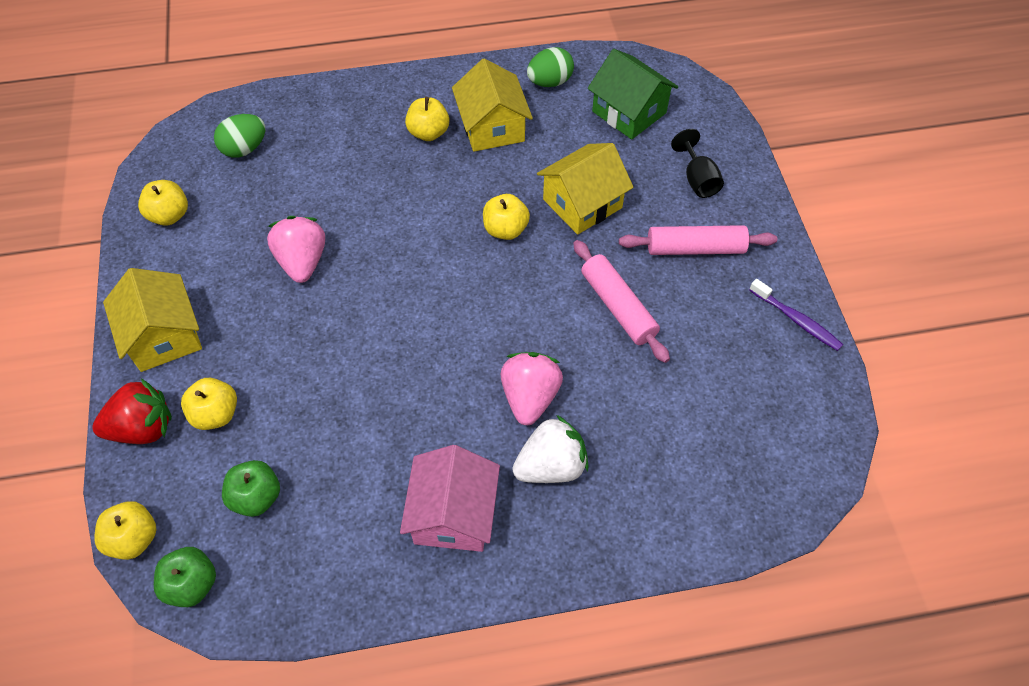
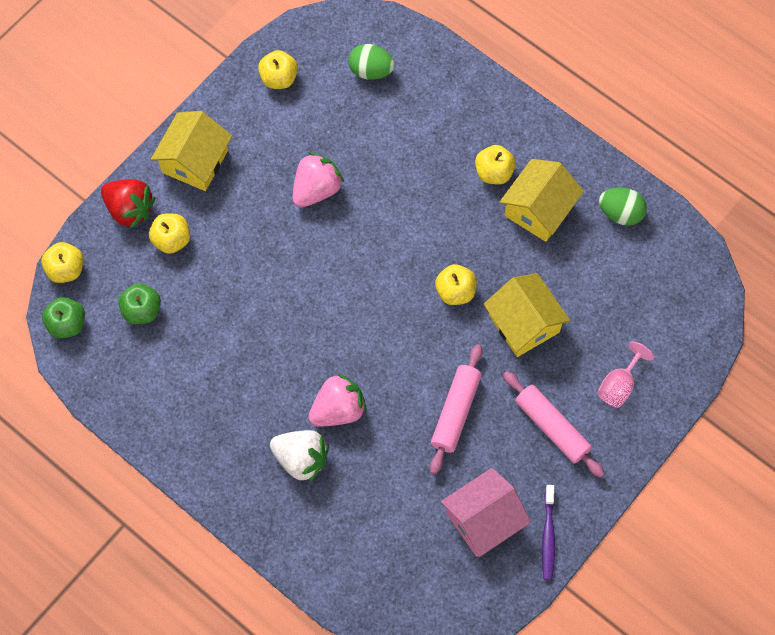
camera: 50 degrees right, 10 degrees up
(453, 514) = (223, 428): pink house -> pink house (483, 520)
(582, 203) = (524, 323): yellow house -> yellow house turned 45 degrees clockwise
(629, 112) = (642, 291): green house -> none
(697, 179) = (619, 385): black goblet -> pink goblet

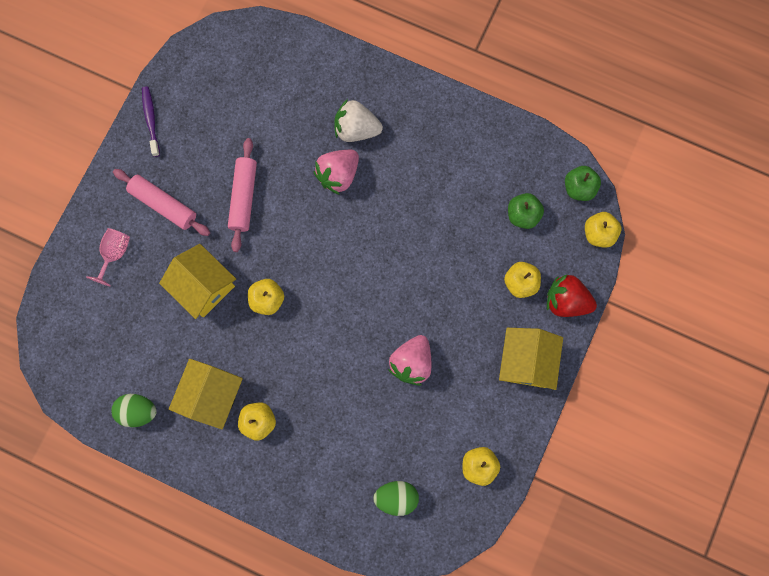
camera: 165 degrees right, 10 degrees up
(483, 520) = (203, 119): pink house -> none

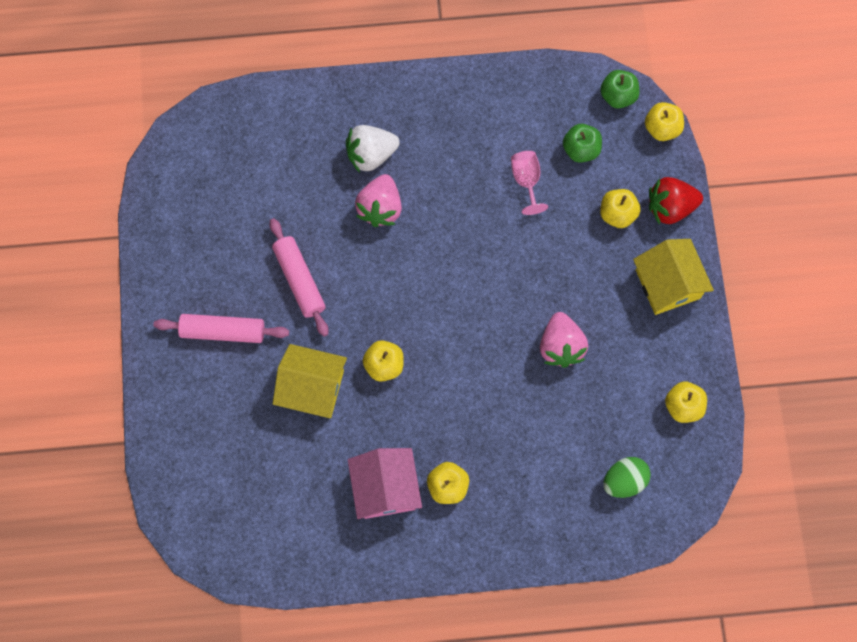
camera: 30 degrees left, 5 degrees down
(115, 254) = (202, 406): pink goblet -> pink goblet (526, 181)
(138, 411) = (321, 545): green egg -> none
(151, 120) = (158, 256): purple toothbrush -> none
(211, 395) = (385, 488): yellow house -> pink house

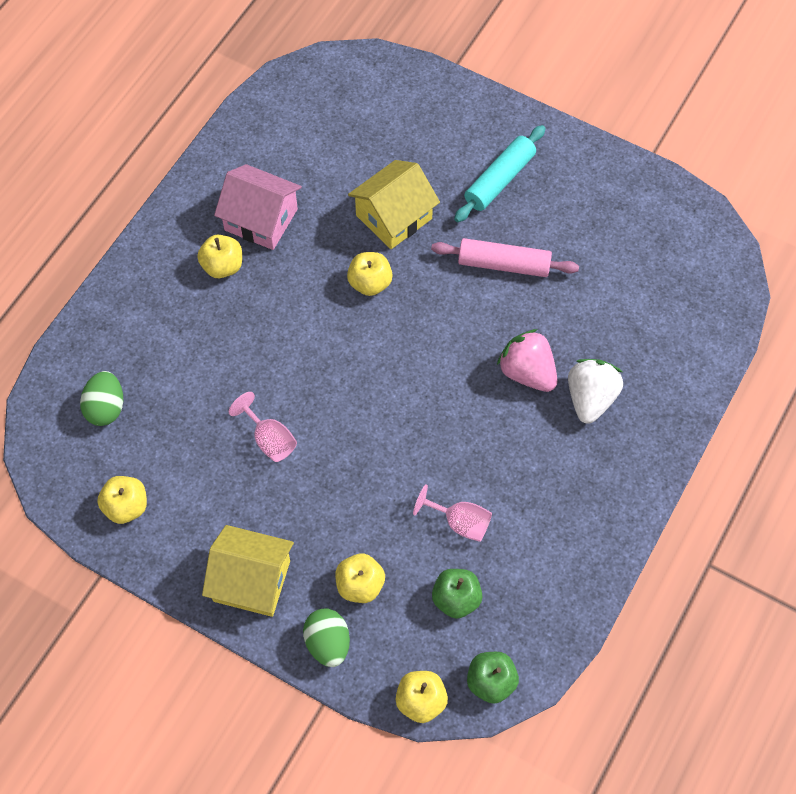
camera: 125 degrees right, 10 degrees down
(223, 331) = (499, 180): pink rolling pin -> turquoise rolling pin
(560, 346) = (269, 439): pink strawberry -> pink goblet
(670, 207) = (328, 643): red strawberry -> green egg

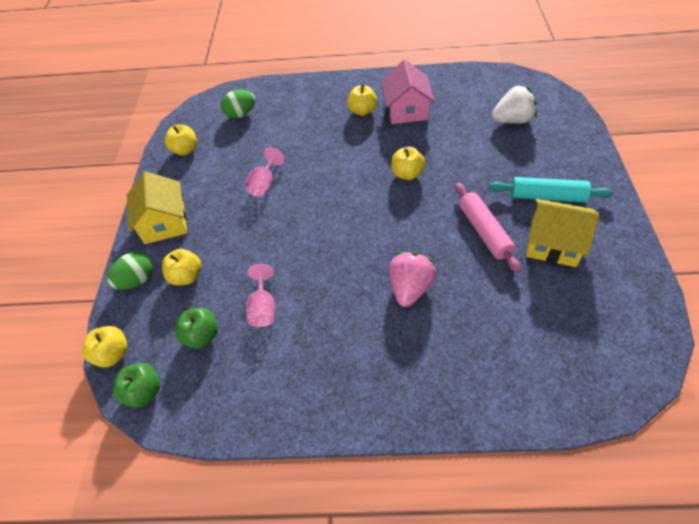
camera: 65 degrees right, 10 degrees down
(394, 217) = (464, 161): yellow house -> yellow house (553, 244)
(590, 398) = (420, 339): white strawberry -> white strawberry (512, 120)

